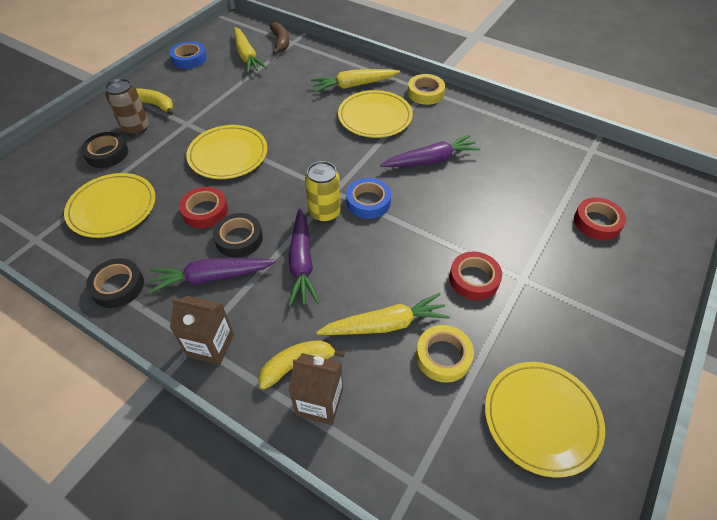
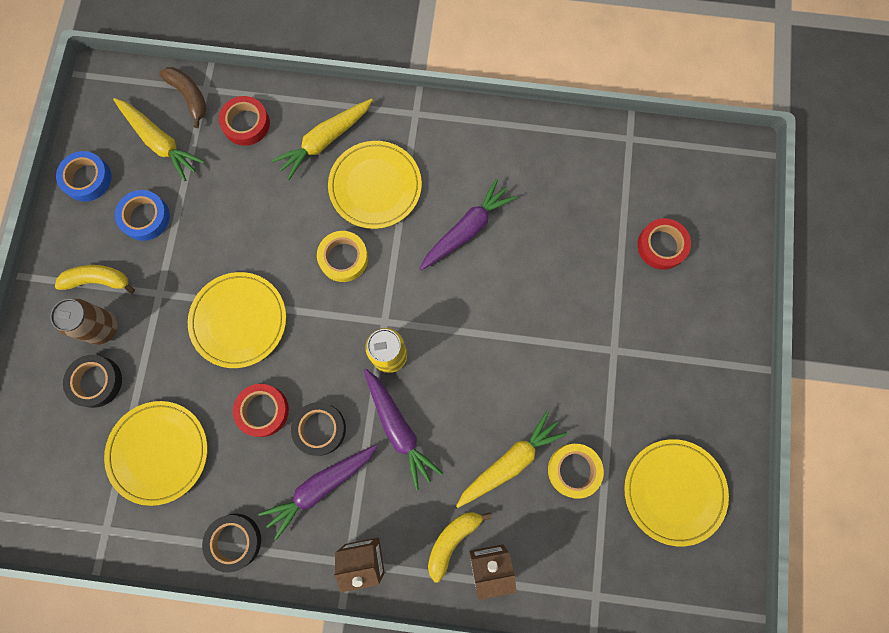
camera: 25 degrees left, 25 degrees up
(368, 202) = (427, 320): blue tape -> blue tape (145, 217)
(425, 93) = (416, 119): yellow tape -> yellow tape (343, 258)
(474, 279) = (569, 372): red tape -> red tape (246, 124)

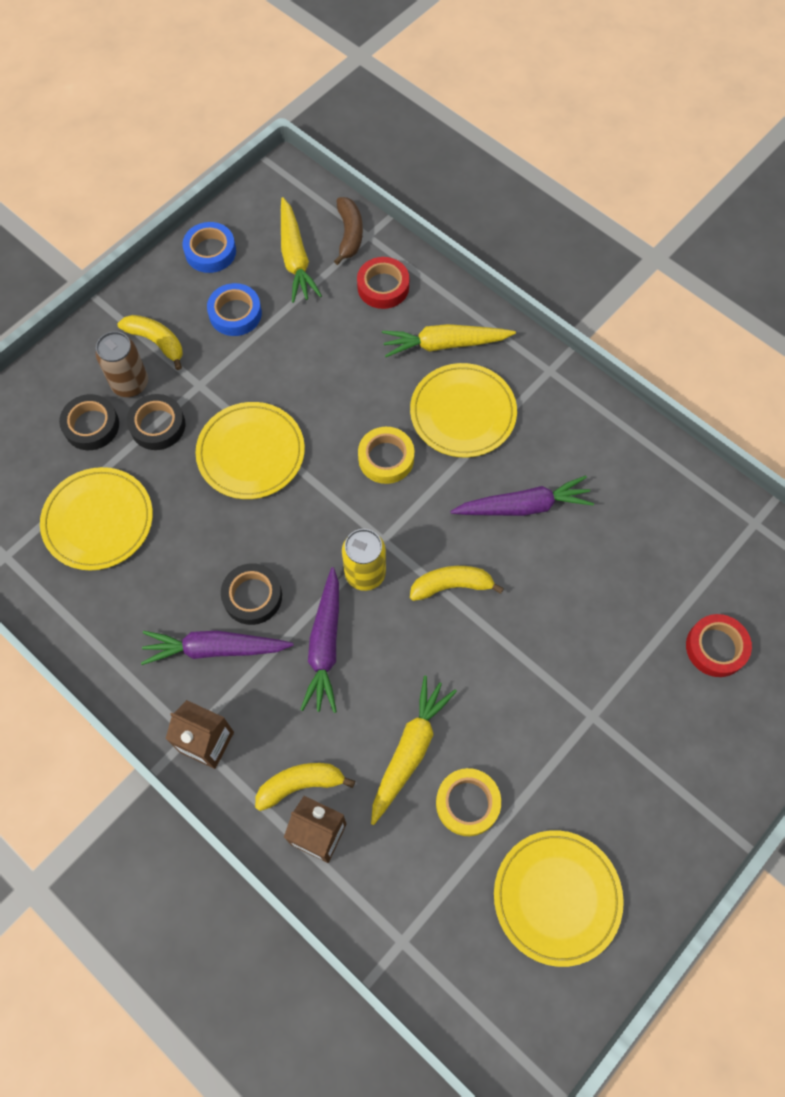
camera: 35 degrees right, 10 degrees down
(234, 541) = (104, 643): black tape -> black tape (157, 425)
(263, 410) = (214, 545): red tape -> none
(457, 322) = (452, 585): none -> yellow banana
(510, 461) = (410, 750): yellow carrot -> yellow carrot turned 60 degrees counterclockwise

